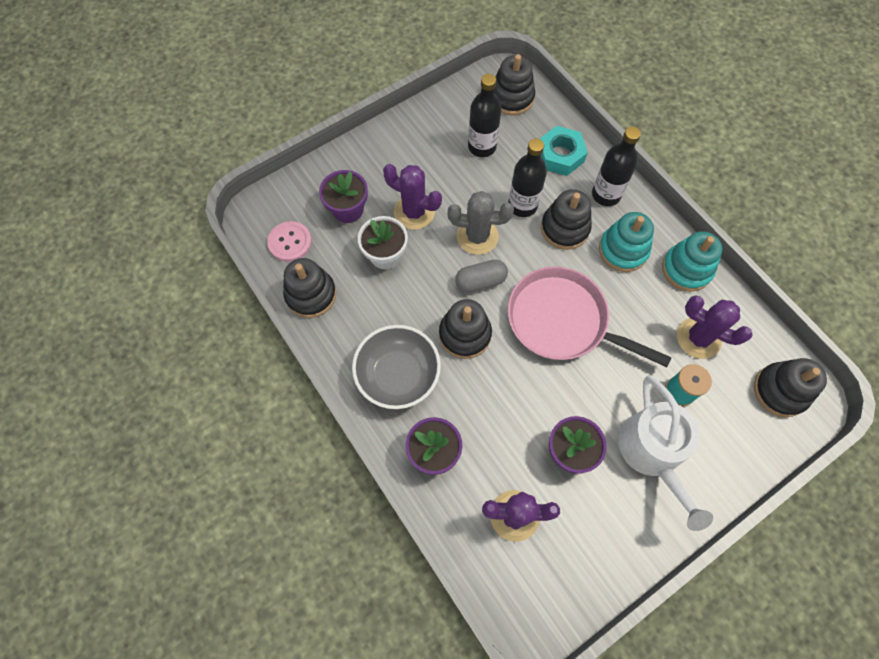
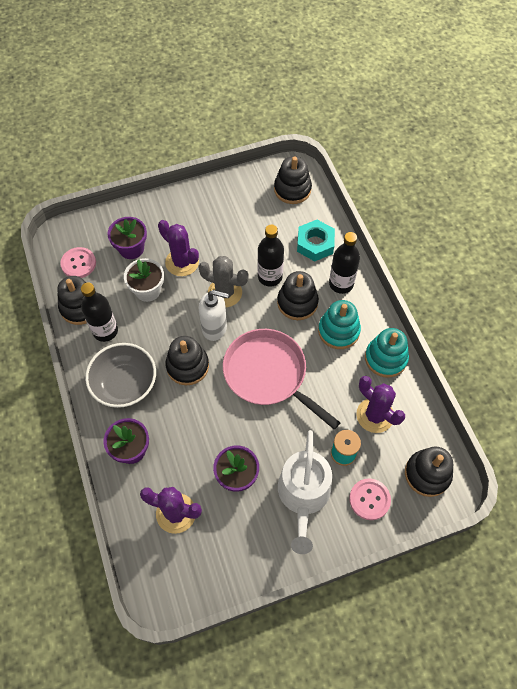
camera: 15 degrees right, 5 degrees down
(480, 281) = (215, 328): grey capsule -> white soap dispenser
(482, 147) = (254, 223): black bottle -> black bottle (105, 331)
(728, 437) = (369, 499): none -> pink button

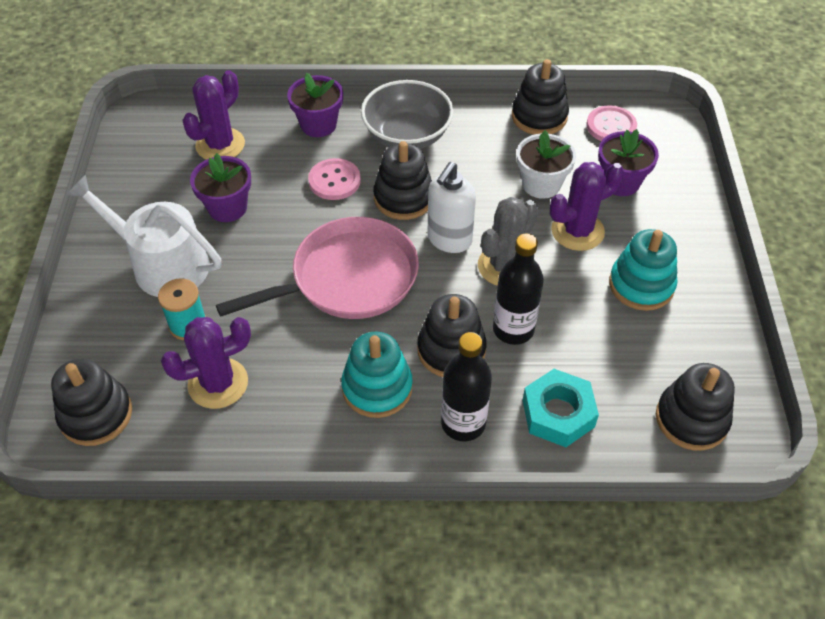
camera: 110 degrees right, 10 degrees down
(105, 331) = (493, 132): black bottle -> none
(369, 499) = (110, 332): pink button -> pink button (334, 181)
(385, 358) = (299, 435): turquoise stacking toy -> turquoise stacking toy (641, 285)

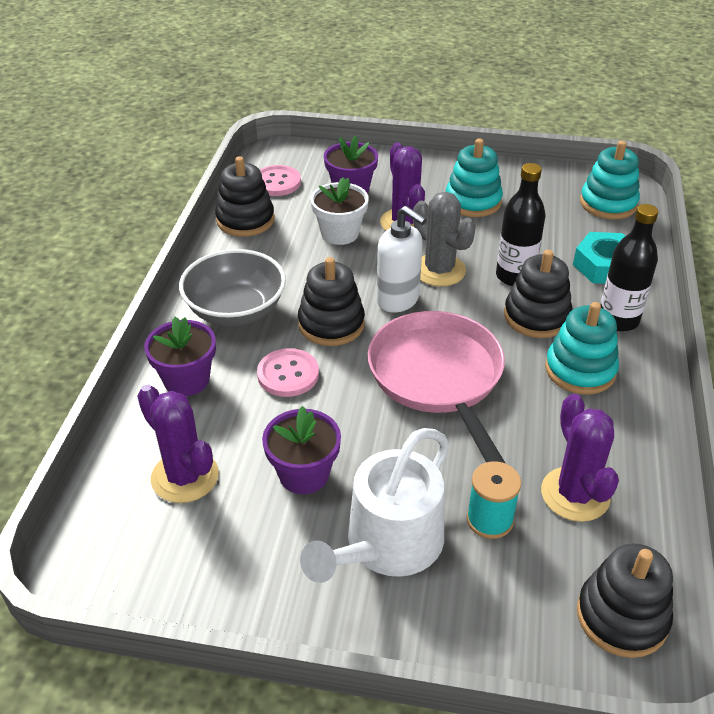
camera: 80 degrees left, 10 degrees down
(691, 419) = (608, 203): black stacking toy -> turquoise stacking toy

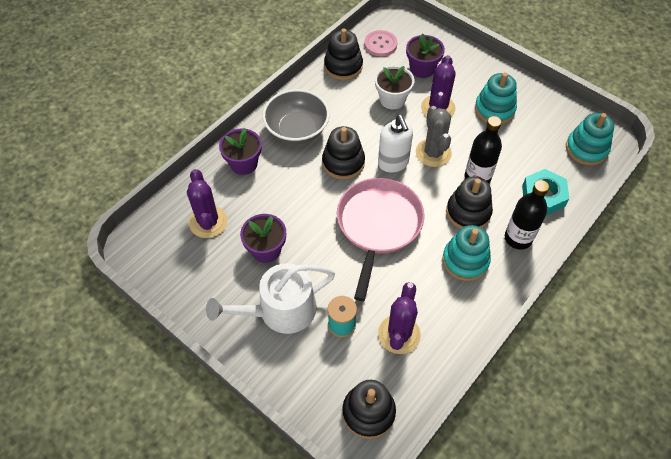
camera: 30 degrees right, 15 degrees up
(288, 374) = (298, 185): pink button -> none

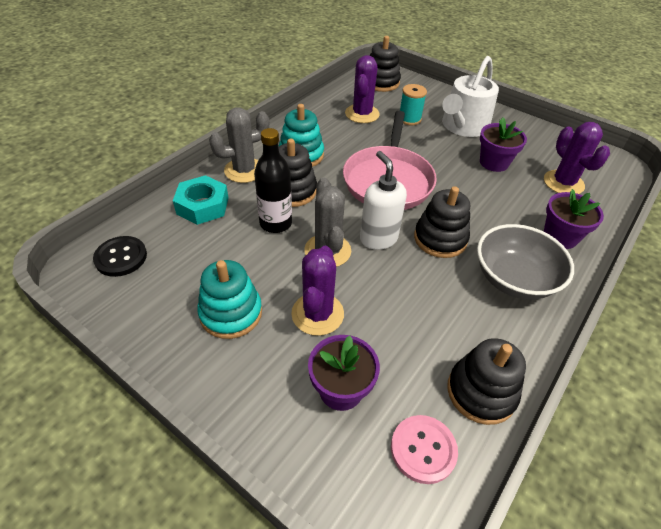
camera: 175 degrees right, 10 degrees down
(280, 310) = (463, 126): white watering can -> white watering can turned 150 degrees clockwise
(392, 99) = (388, 327): white flower pot -> none
(518, 238) = (244, 170): black bottle -> grey cactus
(586, 149) = (121, 257): turquoise stacking toy -> black button

